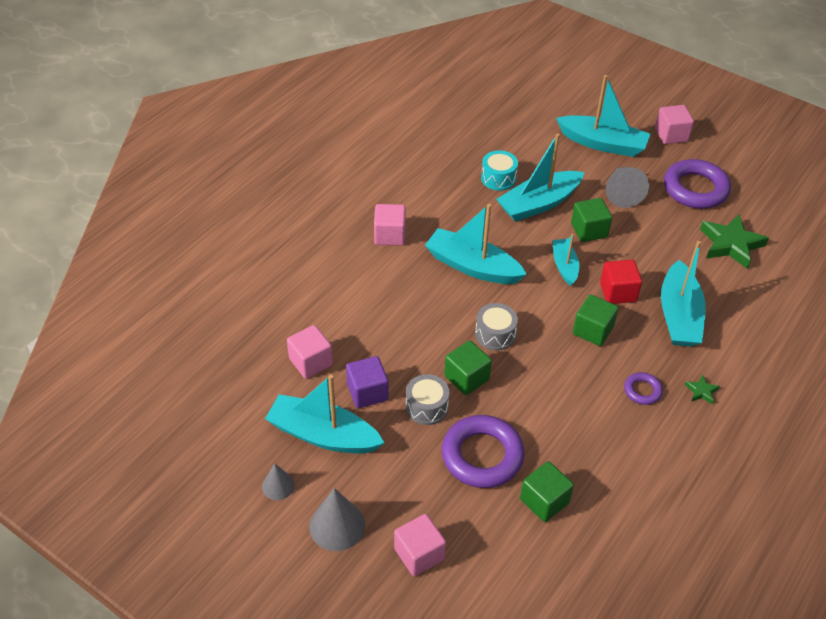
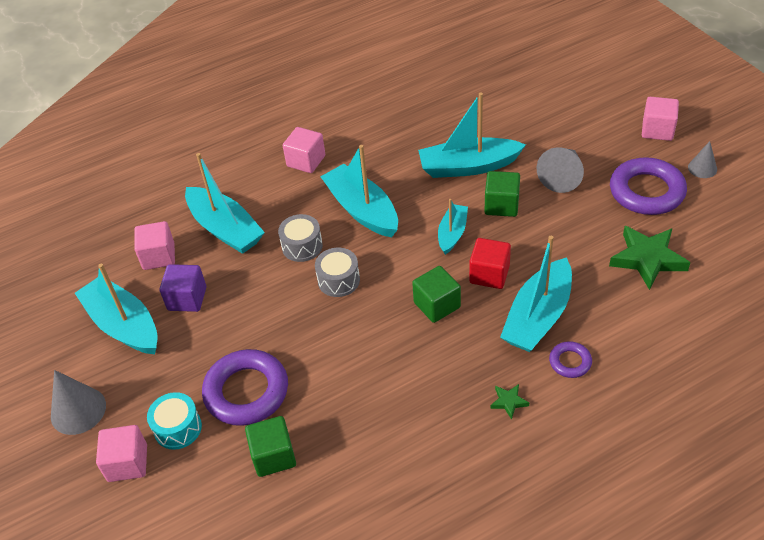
camera: 30 degrees right, 0 degrees up
(278, 486) = (56, 357): grey cone -> grey cone (702, 168)
(426, 407) = (229, 329): grey drum -> grey drum (302, 246)
(466, 378) = (283, 313): green cube -> none
(498, 178) = (445, 132): turquoise drum -> turquoise drum (178, 428)
(603, 144) = (576, 123): turquoise boat -> turquoise boat (225, 229)
(642, 391) = (446, 381): purple ring -> purple ring (570, 362)

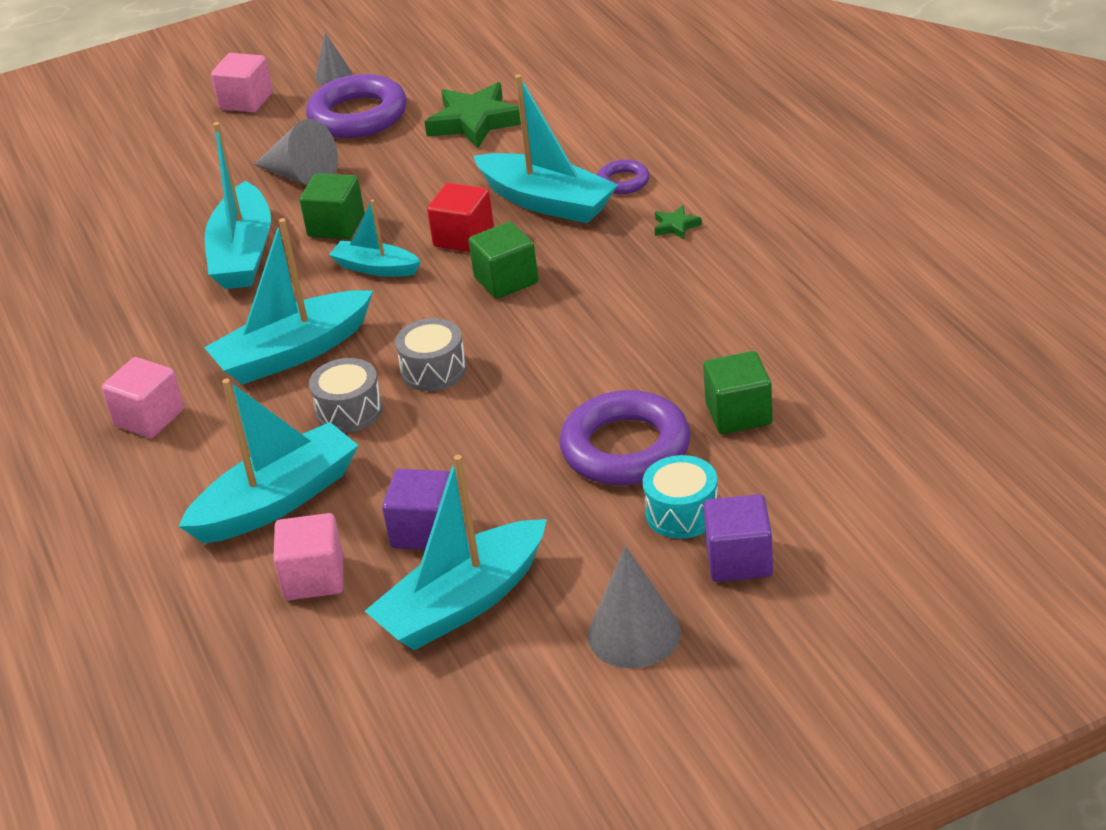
camera: 85 degrees left, 10 degrees down
(127, 463) = (739, 560): pink cube -> purple cube

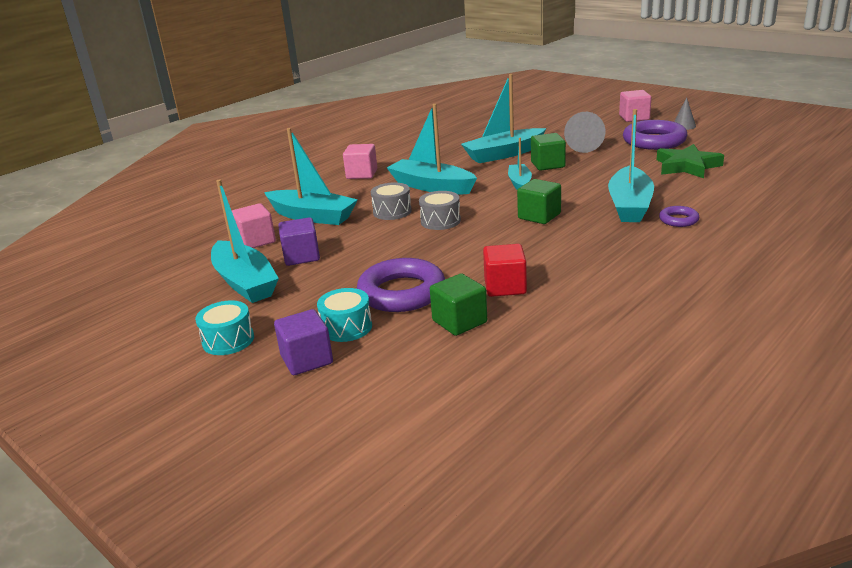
camera: 65 degrees right, 10 degrees down
(462, 603) = (245, 282): turquoise boat -> turquoise boat turned 150 degrees counterclockwise
(463, 238) = (569, 195): red cube -> red cube (505, 287)
(634, 633) = (228, 340): grey cone -> turquoise drum
(675, 226) = (649, 248): green star -> none

